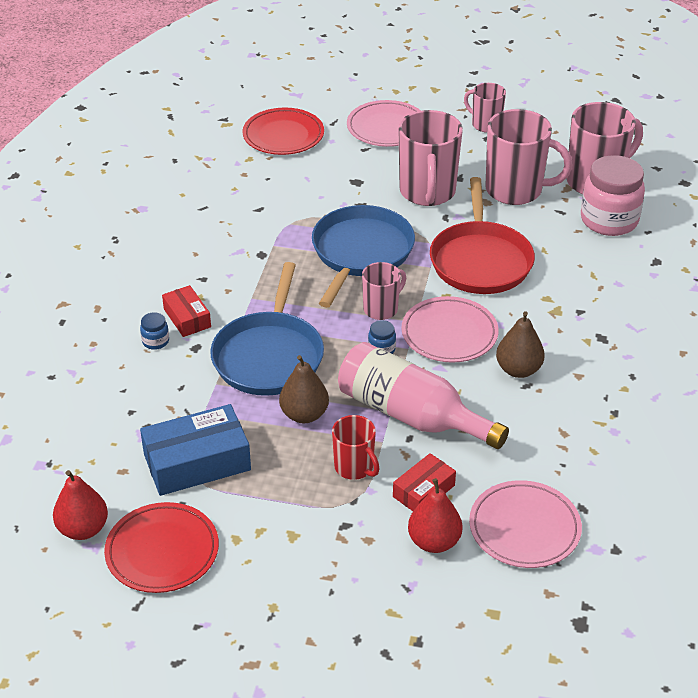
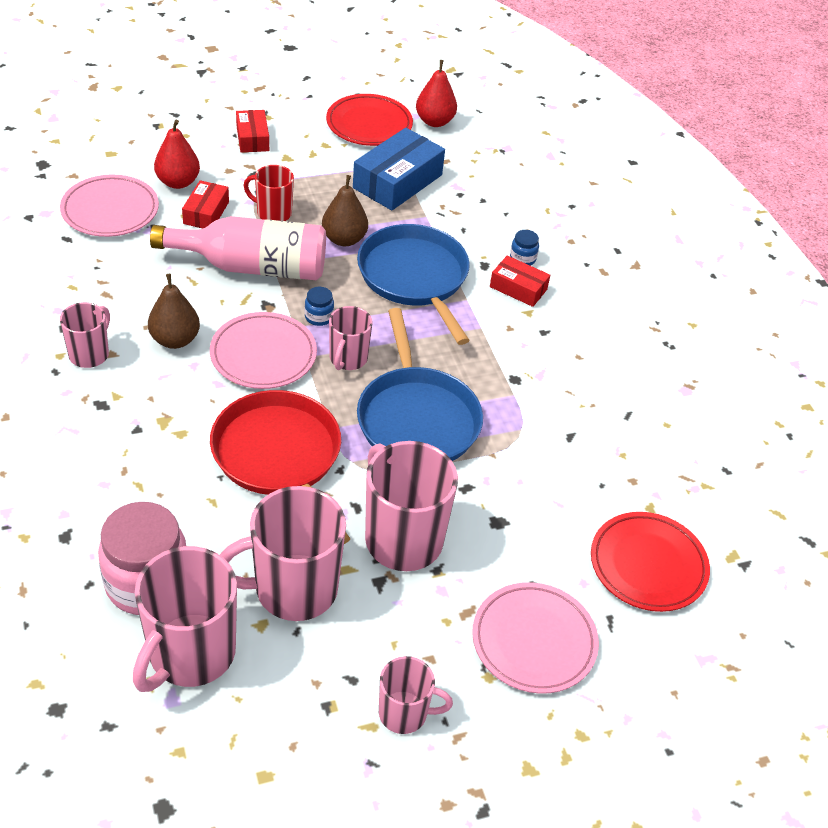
camera: 145 degrees right, 5 degrees up
(313, 578) = (252, 138): none -> red box
(597, 381) = (90, 354): none -> pink mug

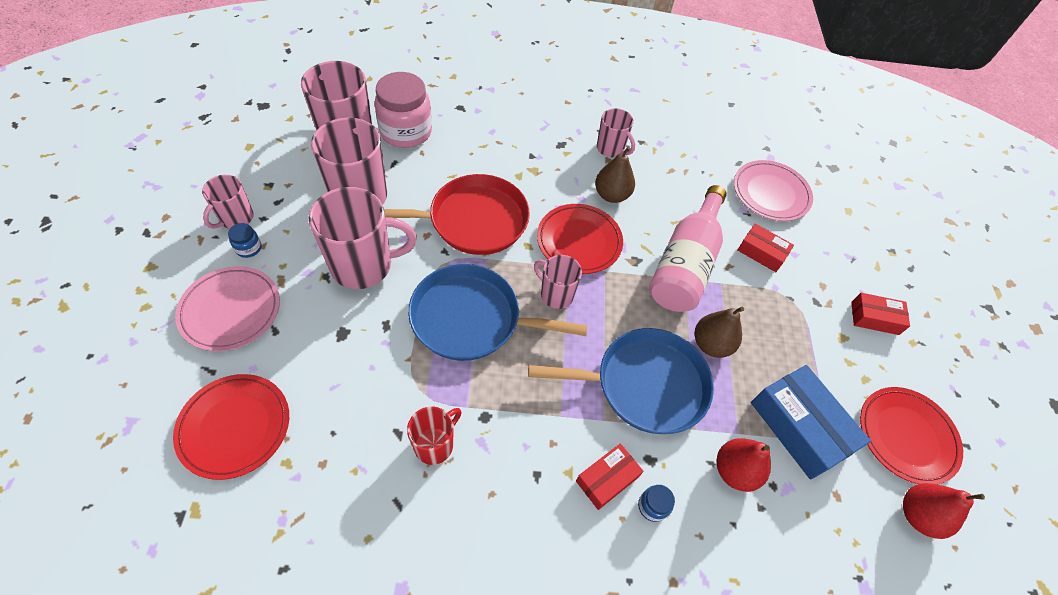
camera: 110 degrees right, 10 degrees up
(178, 182) = (806, 244): red pear -> red pear (734, 471)
(263, 355) = (579, 241): pink plate -> red plate
(273, 213) = (756, 300): red mug -> red mug (435, 444)
(319, 317) = (611, 290): blue jar -> blue jar (249, 248)

